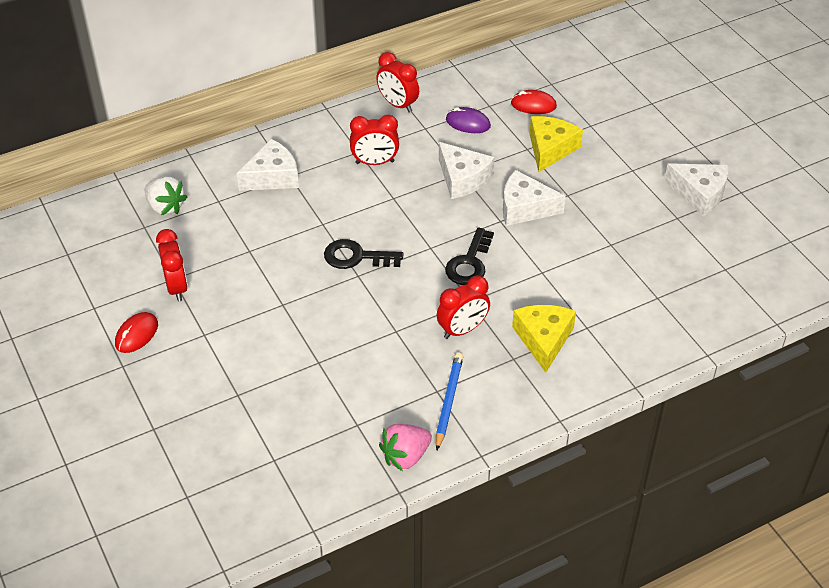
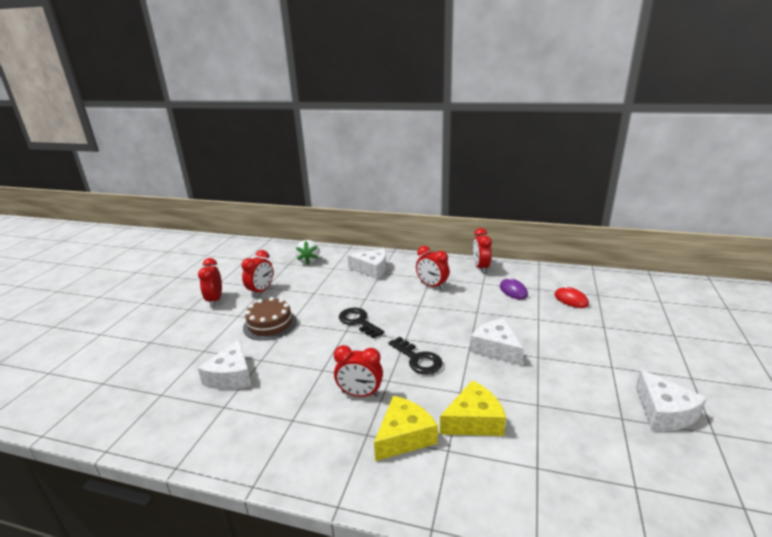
camera: 45 degrees right, 20 degrees down
(136, 334) = (215, 300): red mouse -> red clock
(262, 320) = (270, 324): none -> brown cake
(405, 456) = (214, 447): pink strawberry -> none
(449, 401) = (289, 432): blue pencil -> none
(462, 178) = (474, 315): white cheese -> white cheese (231, 376)
(469, 263) = (418, 359): black key -> black key turned 105 degrees counterclockwise
(550, 149) = (555, 326): yellow cheese -> yellow cheese (474, 421)

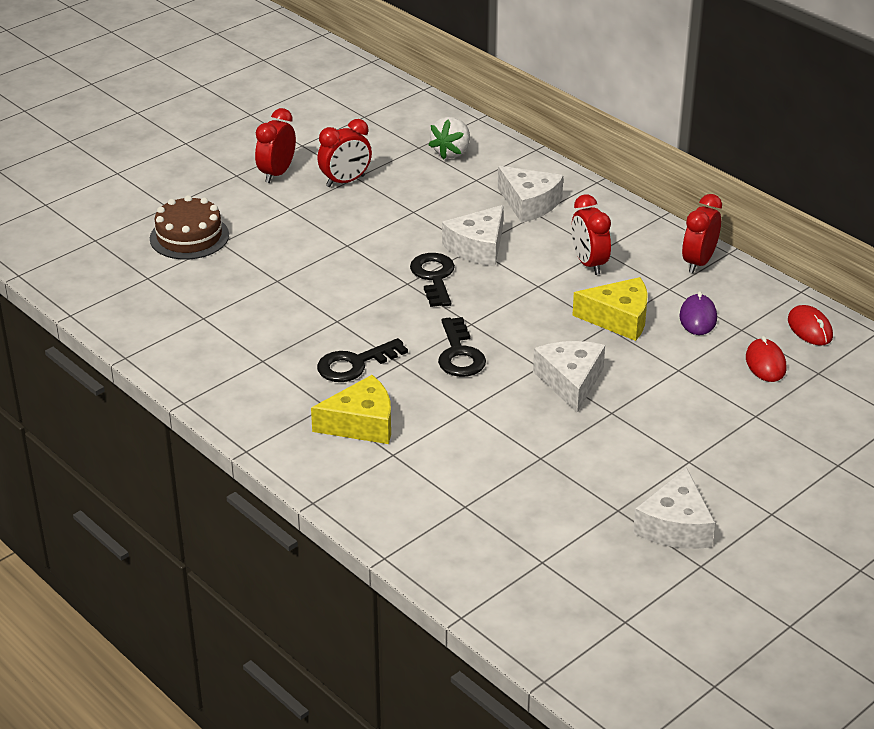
camera: 30 degrees right, 10 degrees up
(231, 376) = (232, 286): white cheese -> white cheese (478, 247)
(270, 324) = (320, 237): brown cake -> brown cake (189, 237)
(360, 394) = (355, 364): red clock -> black key
(474, 421) = (450, 441): yellow cheese -> yellow cheese (618, 319)
(565, 277) = (809, 328): none -> red mouse

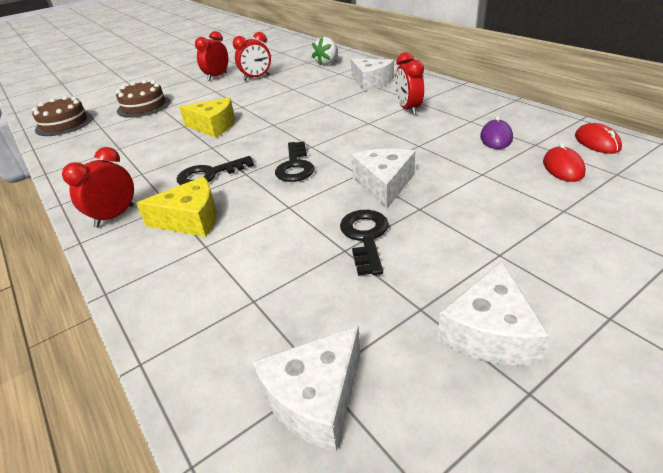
camera: 10 degrees right, 0 degrees up
(81, 267) = (64, 124): none -> brown cake
(434, 277) = (293, 120): black key -> black key (365, 237)
(478, 247) = (330, 104): white cheese -> white cheese (315, 398)
(618, 319) = (429, 140): yellow cheese -> yellow cheese (213, 126)
(698, 262) = (493, 105): red clock -> red clock (115, 216)

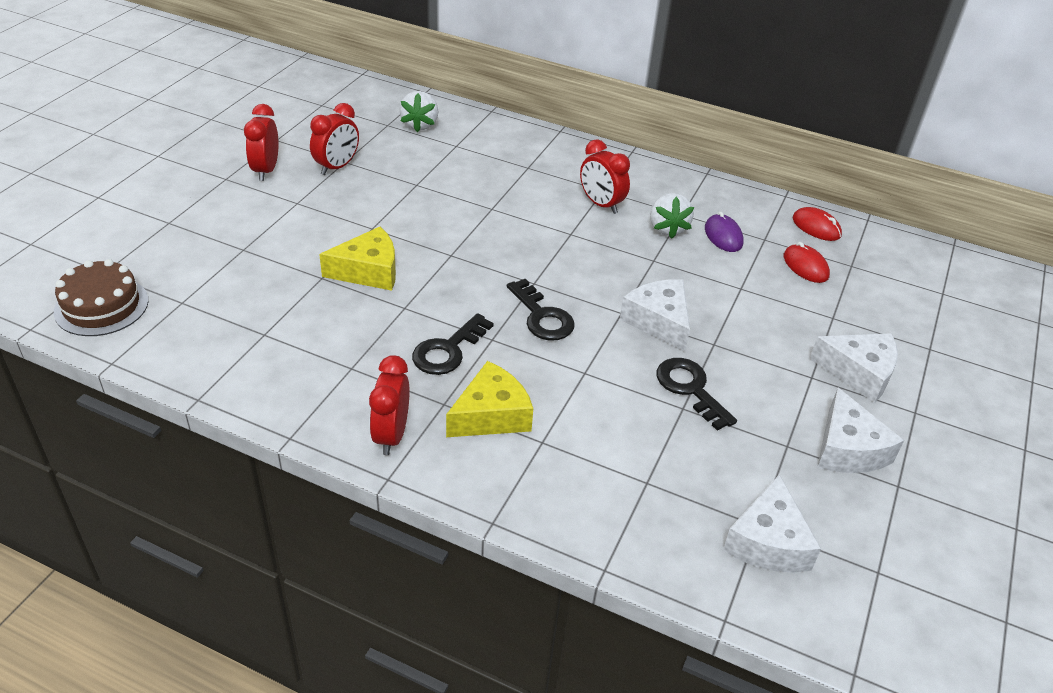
camera: 35 degrees left, 5 degrees up
(144, 106) = (207, 249): brown cake -> none
(371, 82) = (515, 159): white cheese -> white cheese (858, 373)
(449, 128) = (667, 228): none -> white strawberry

